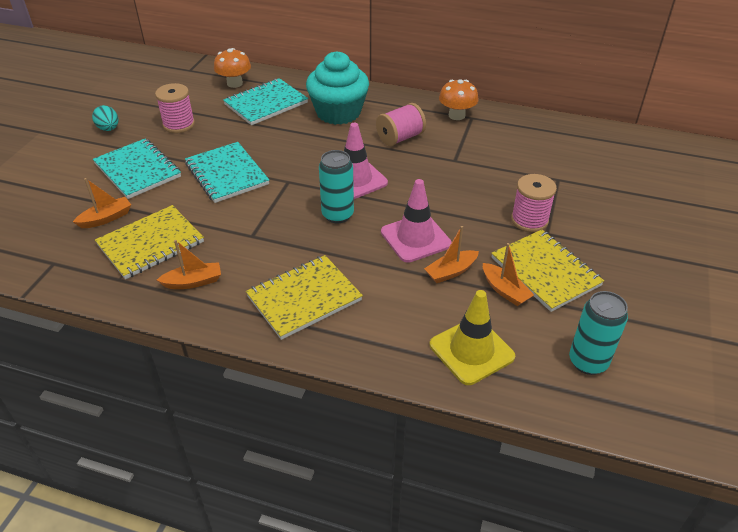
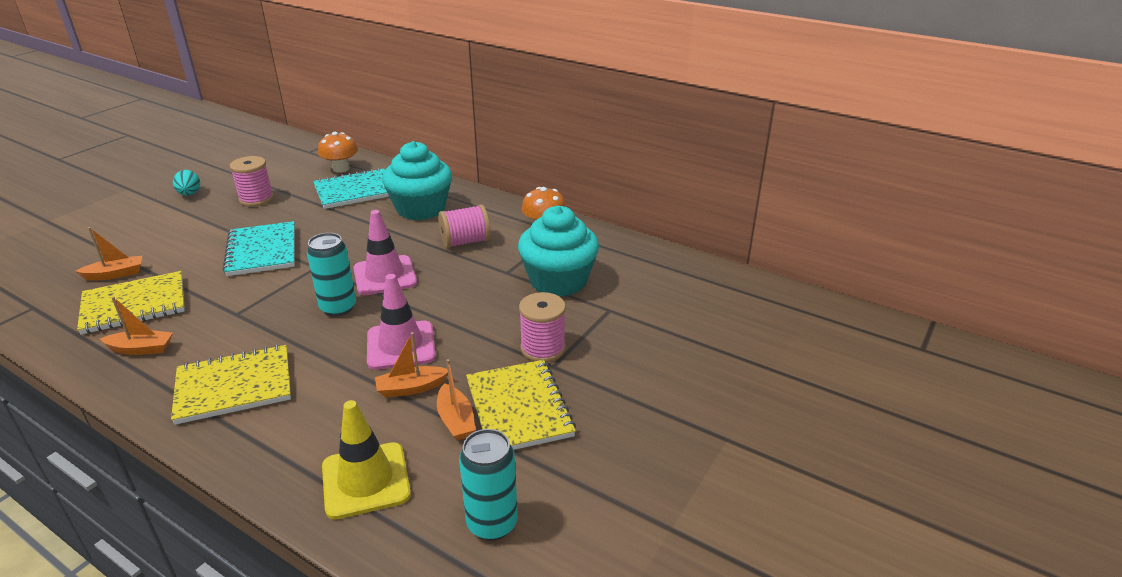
camera: 15 degrees right, 10 degrees down
(138, 170) = (182, 235): turquoise notebook -> none
(501, 161) = (558, 281): none -> turquoise cupcake

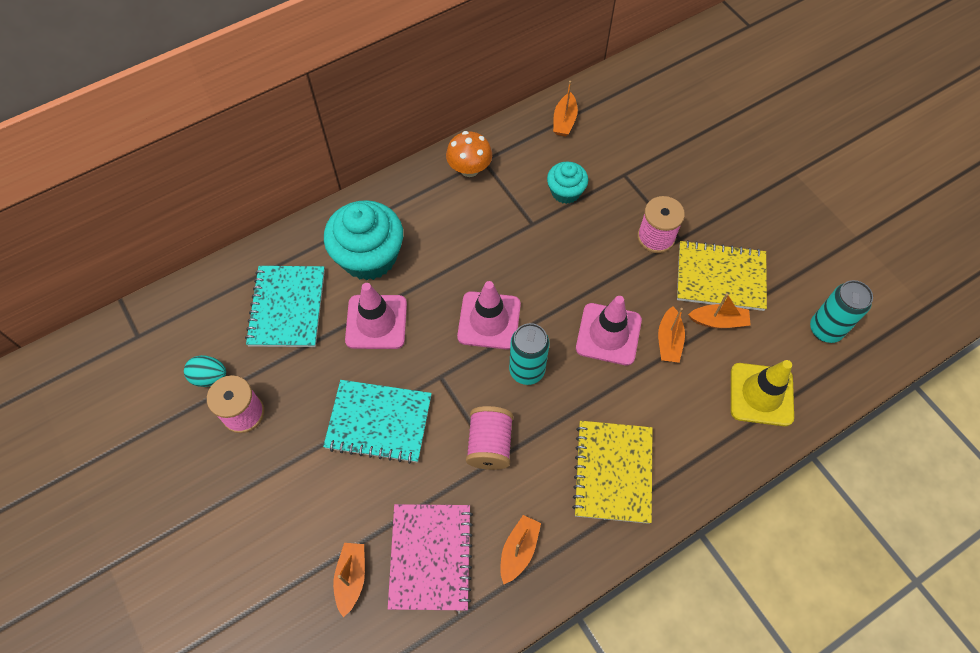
camera: 65 degrees left, 30 degrees up
(134, 305) = (431, 557): yellow notebook -> pink notebook
(189, 194) = (179, 489): turquoise egg -> turquoise egg (209, 377)
(341, 169) = (215, 310): orange mushroom -> none
(358, 227) = (376, 322): none -> pink traffic cone
(465, 242) = (460, 238): pink spool -> pink spool (489, 444)
(558, 281) = (565, 192): turquoise cupcake -> turquoise cupcake, size x0.55
(644, 260) = (564, 121): none -> orange boat

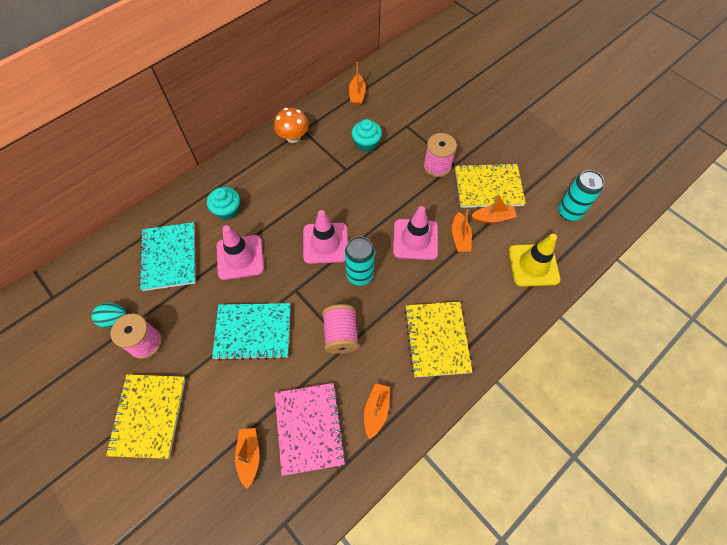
camera: 10 degrees left, 0 degrees up
(236, 506) = (148, 416): none -> yellow notebook
(369, 257) = (227, 210): turquoise cupcake -> turquoise cupcake, size x0.55

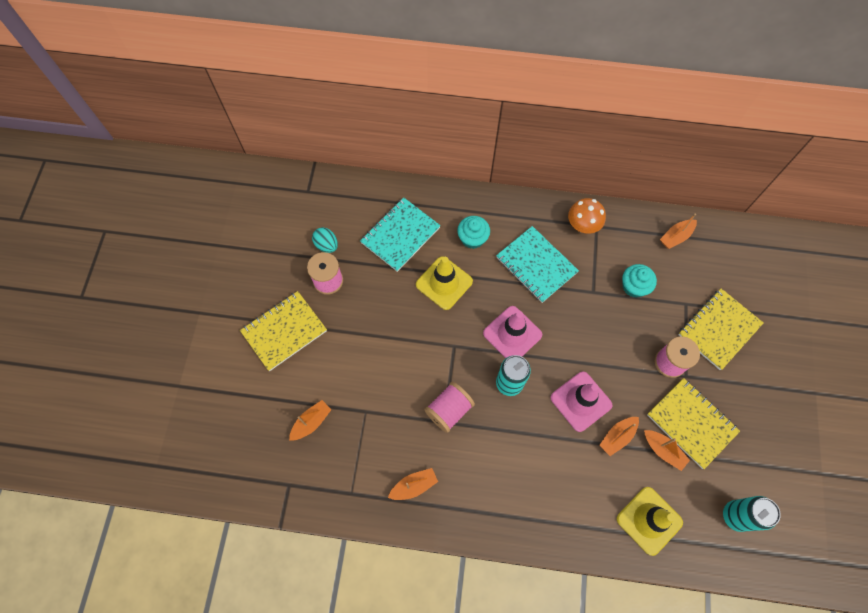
camera: 50 degrees right, 5 degrees up
(240, 257) = (444, 283): pink traffic cone -> yellow traffic cone
(253, 332) = (397, 345): turquoise notebook -> turquoise notebook (536, 265)
(309, 428) = (362, 447): pink notebook -> none
(436, 339) = (508, 488): yellow notebook -> yellow notebook (718, 329)

